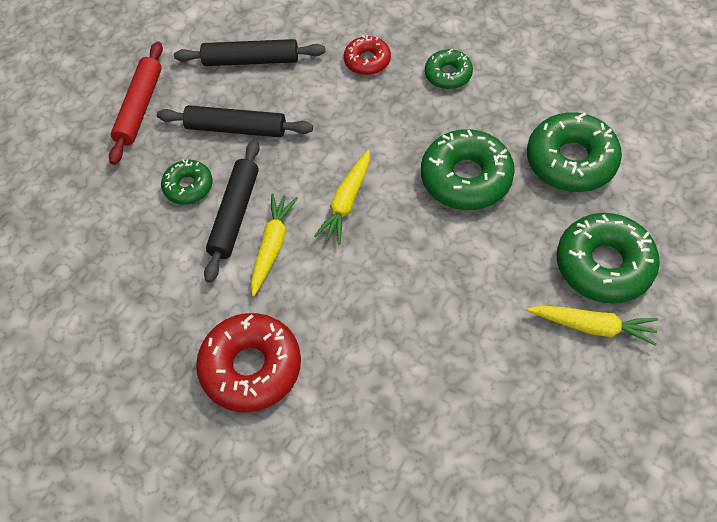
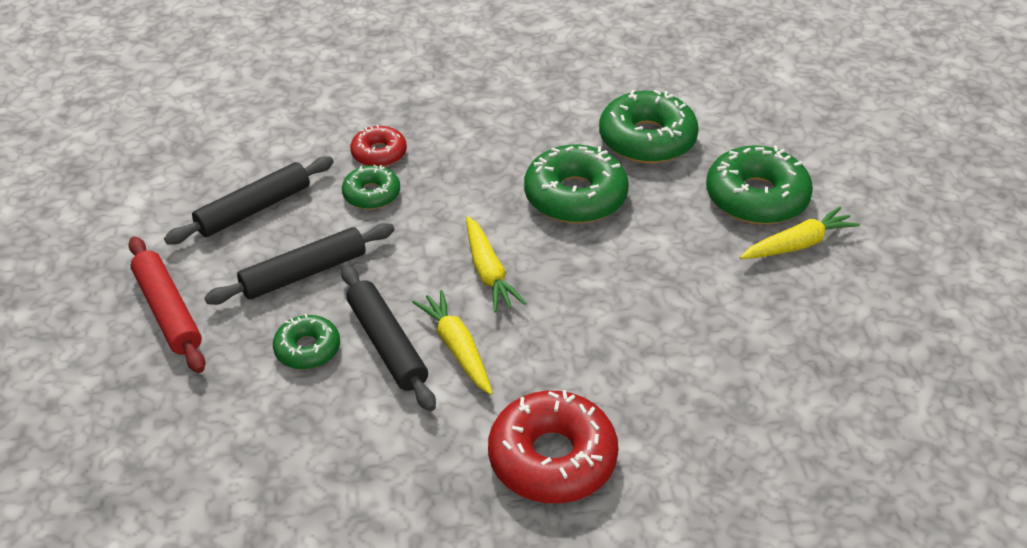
camera: 45 degrees left, 15 degrees down
(448, 74) = (469, 128): green donut -> green donut (371, 194)

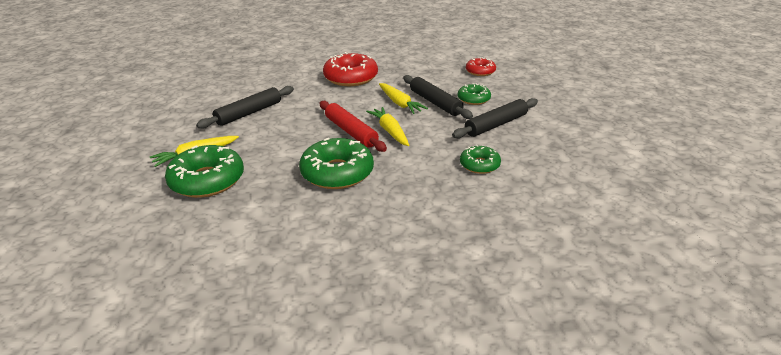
camera: 175 degrees right, 10 degrees down
(168, 311) = (555, 107): red rolling pin -> red rolling pin (351, 132)
(254, 209) = (551, 151): black rolling pin -> black rolling pin (249, 113)
(379, 153) = (489, 191): red donut -> red donut (480, 71)
(647, 139) = (275, 217): green donut -> none

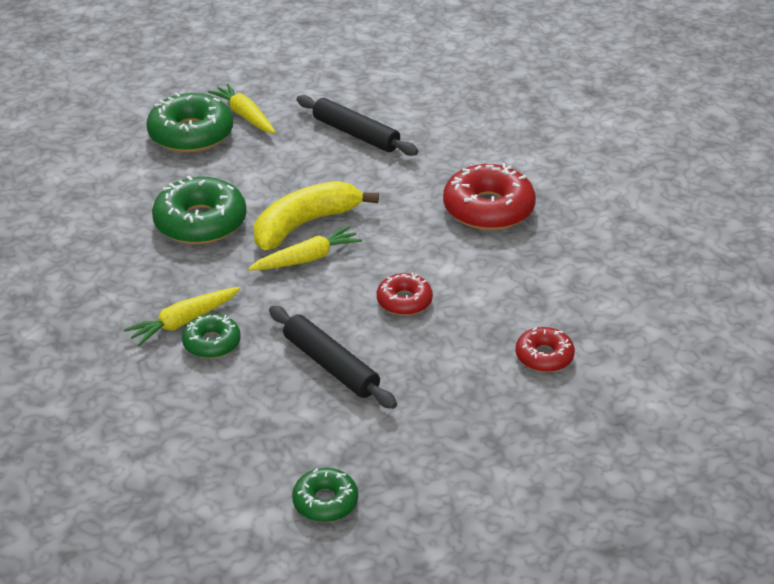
camera: 85 degrees right, 5 degrees up
(351, 132) = (305, 224): red rolling pin -> yellow banana
(399, 103) = (398, 264): yellow carrot -> yellow carrot (183, 322)
(435, 103) = (404, 301): black rolling pin -> red donut
(473, 99) = (422, 344): green donut -> green donut (325, 502)

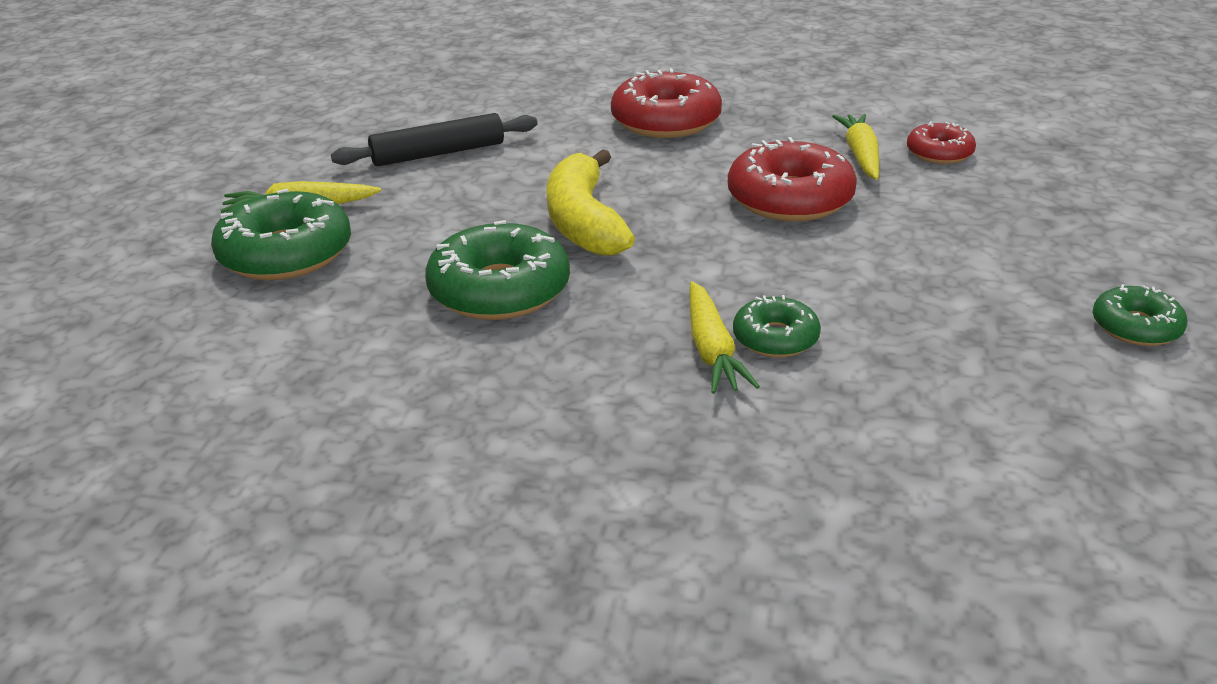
camera: 60 degrees left, 5 degrees down
(307, 259) = (655, 236): yellow carrot -> yellow carrot (860, 155)
(331, 365) = (879, 267): black rolling pin -> none
(404, 301) = (790, 199): red donut -> red donut, size x1.78

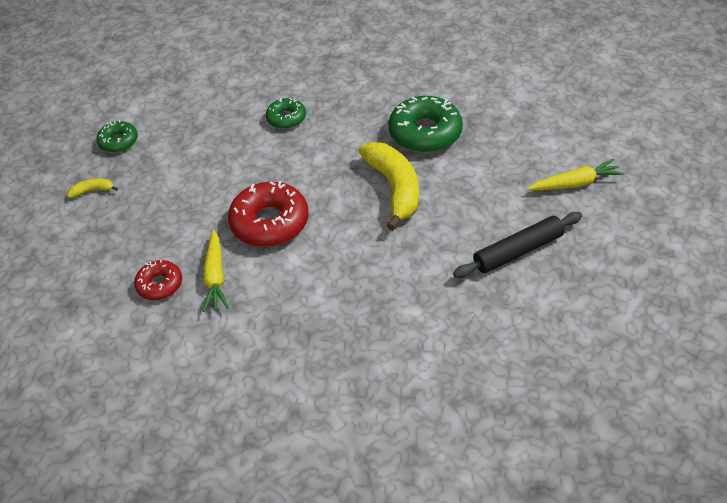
camera: 175 degrees right, 15 degrees up
(286, 254) = (555, 146): green donut -> none
(666, 121) = (358, 312): red donut -> none
(712, 350) = (315, 109): yellow carrot -> none
(1127, 255) = (93, 191): none -> yellow banana

